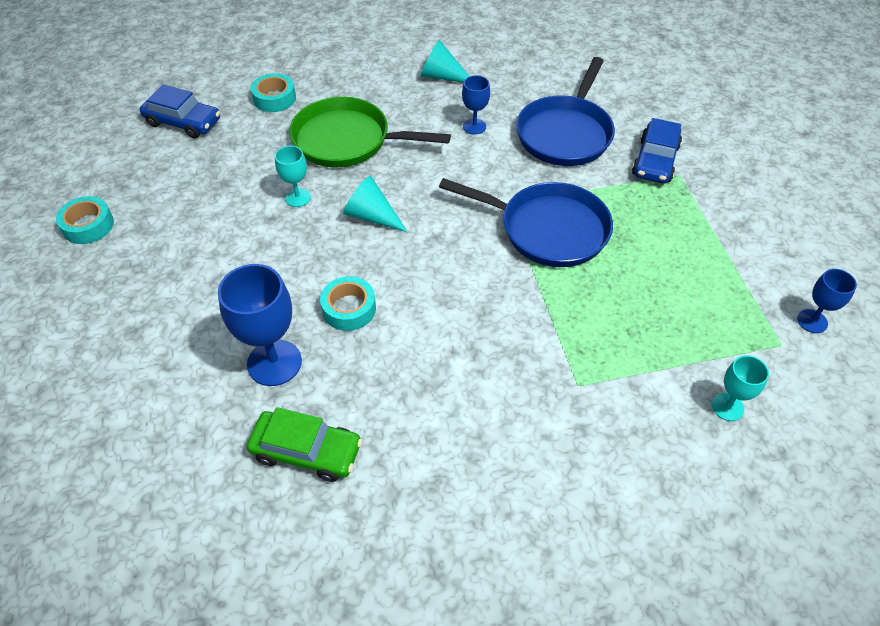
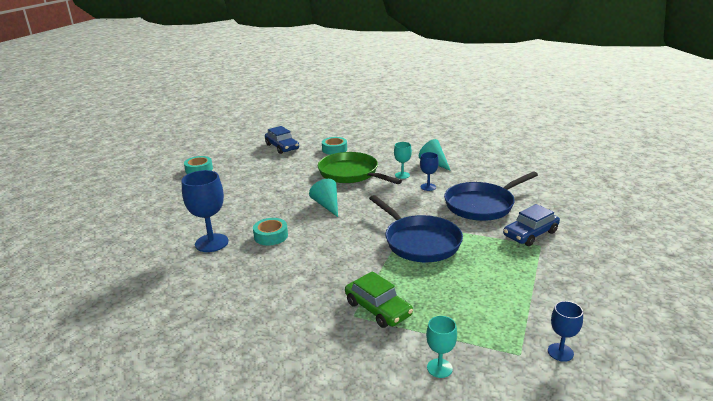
camera: 35 degrees right, 25 degrees down
(298, 198) = (299, 187): turquoise goblet -> turquoise goblet (402, 175)
(306, 451) = (182, 281): green car -> green car (378, 309)

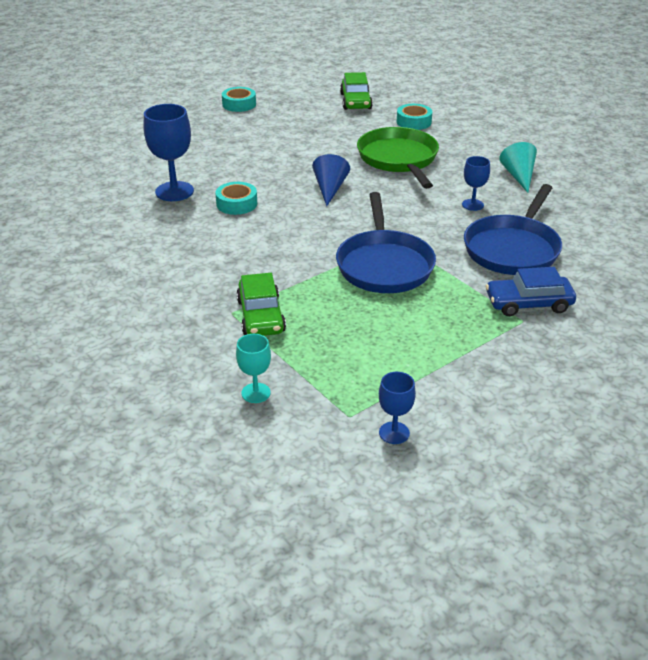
camera: 30 degrees right, 10 degrees up
(282, 147) = (355, 101): blue car -> green car
(327, 205) = (330, 189): turquoise cone -> blue cone
(402, 175) = (458, 180): turquoise goblet -> none
(482, 205) = (513, 249): blue pan -> blue pan turned 60 degrees counterclockwise

